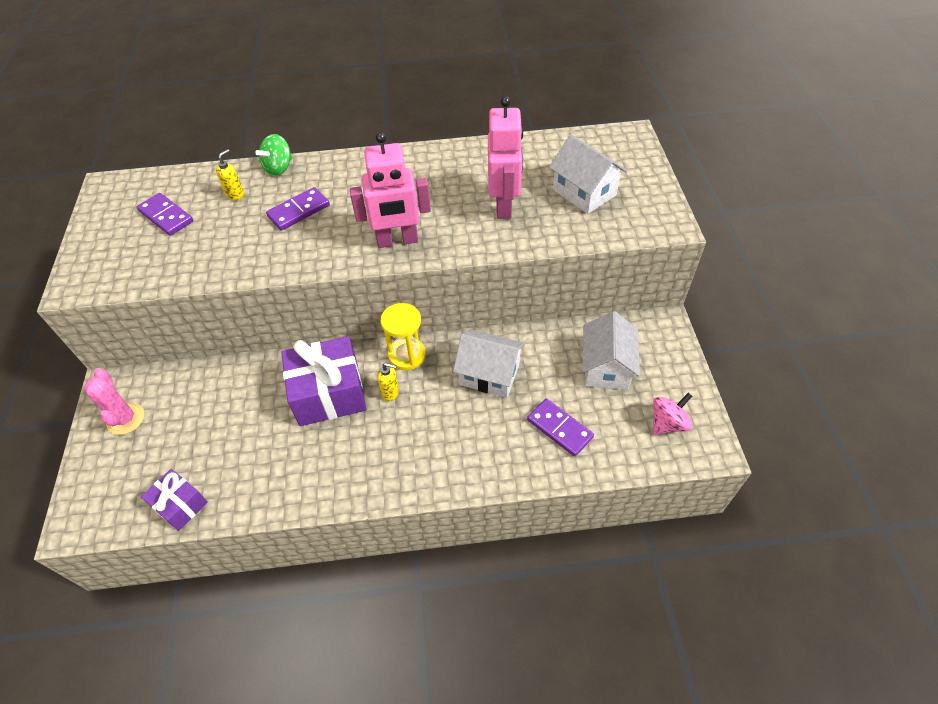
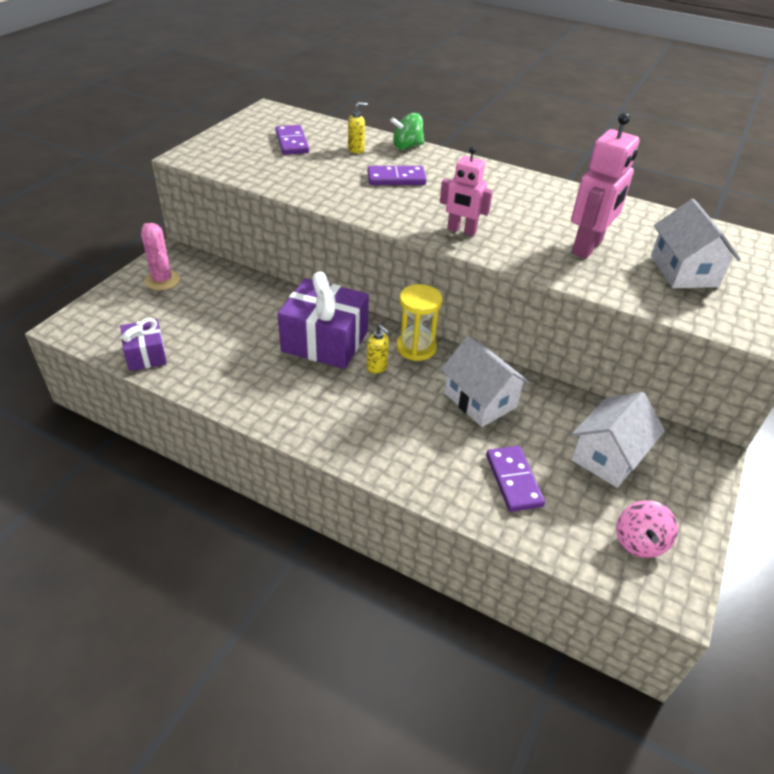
camera: 30 degrees right, 10 degrees down
(126, 419) = (162, 280): pink cactus -> pink cactus turned 45 degrees counterclockwise
(397, 241) = (461, 231): pink robot -> pink robot, size x0.66
(667, 423) = (639, 542): pink spinning top -> pink spinning top turned 105 degrees clockwise

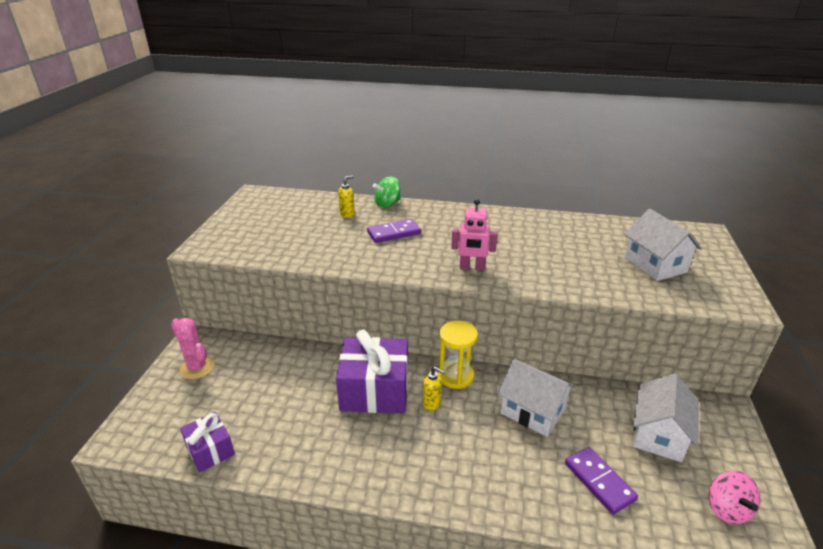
camera: 15 degrees left, 10 degrees down
(292, 142) = (289, 218): purple domino -> none
(587, 247) = (575, 260): pink robot -> none

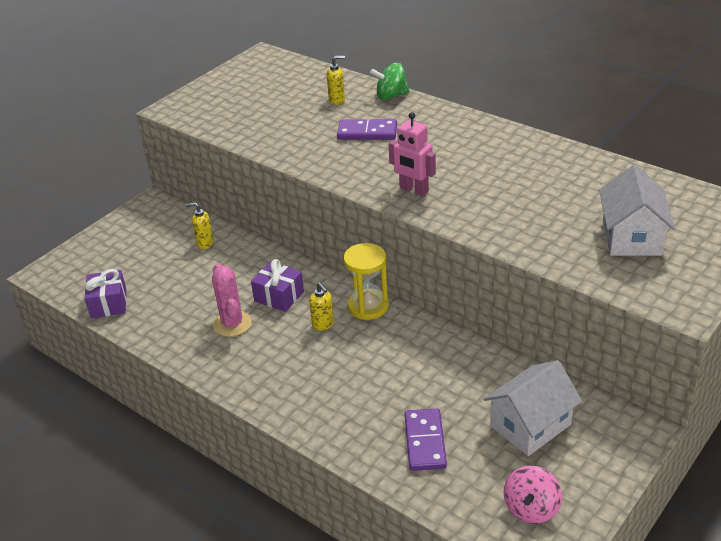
camera: 30 degrees right, 5 degrees up
(197, 367) = (138, 230): pink cactus -> pink cactus (232, 324)
(272, 362) = (205, 243): none -> yellow soap dispenser
(375, 390) = (279, 296): purple gift -> purple gift, size x0.55
(532, 411) = (417, 362): white house -> none

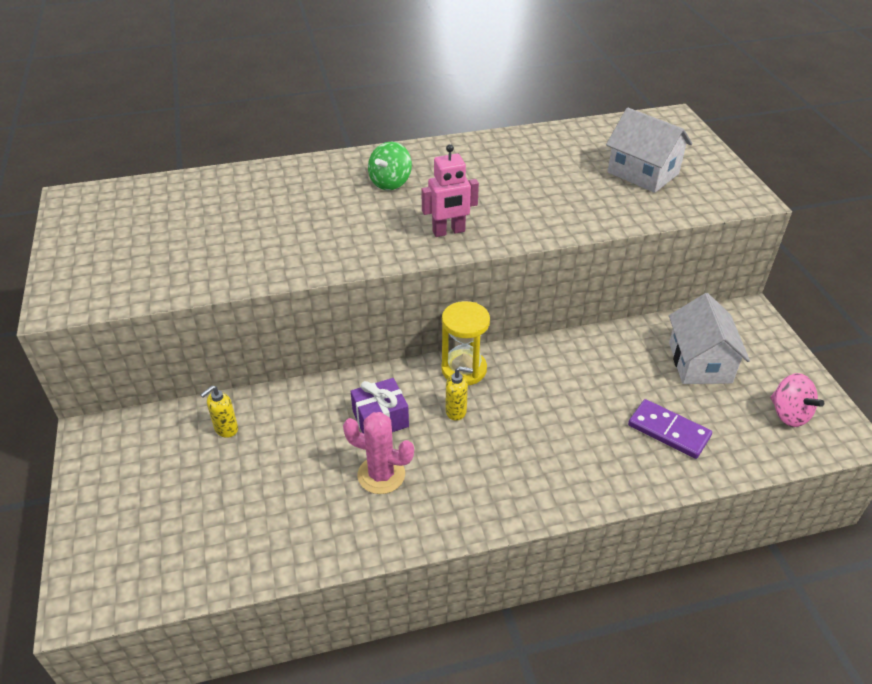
camera: 55 degrees left, 5 degrees up
(109, 303) = (222, 564): purple gift -> none
(337, 100) = (238, 198): yellow soap dispenser -> none
(367, 132) = (321, 210): purple domino -> none
(391, 96) = (283, 169): green spinning top -> green spinning top (390, 182)

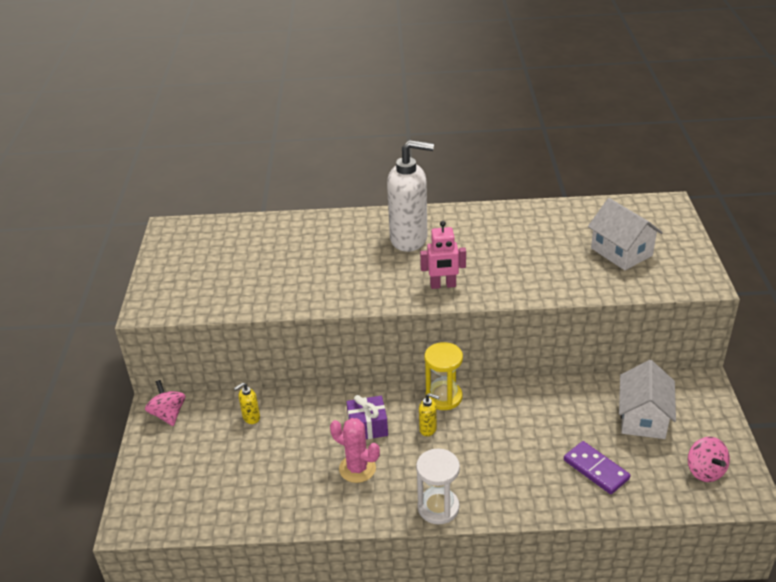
camera: 15 degrees right, 5 degrees down
(111, 441) = (168, 414): none -> pink spinning top
(390, 182) = (409, 239): green spinning top -> white soap dispenser
(497, 509) = (438, 507): none -> white hourglass

